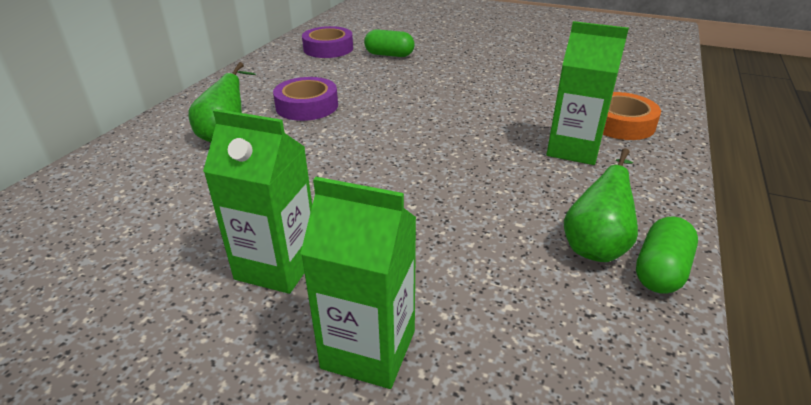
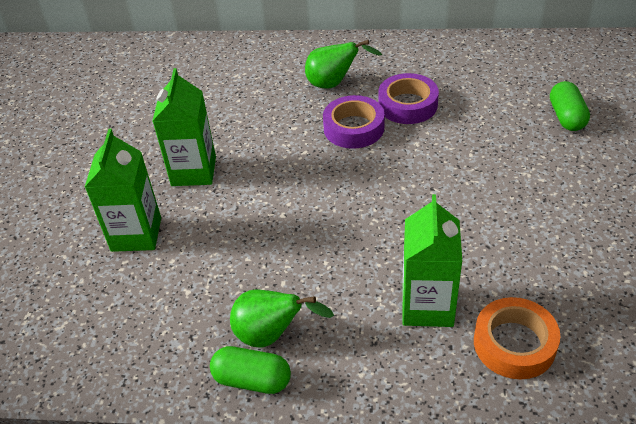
camera: 75 degrees right, 10 degrees up
(328, 48) = (546, 70): purple tape -> purple tape (353, 128)

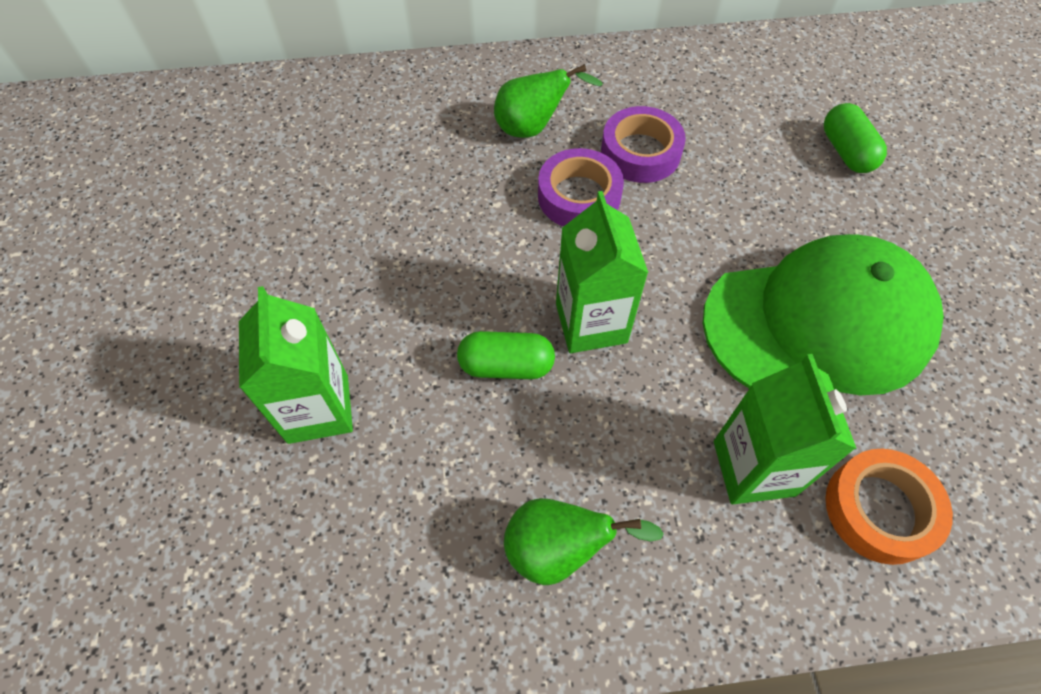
camera: 15 degrees left, 15 degrees up
(193, 171) = (374, 292): green carton -> green carton (591, 323)
(252, 380) = (552, 628): green capsule -> green capsule (506, 366)
(507, 223) = (818, 323): none -> green cap

